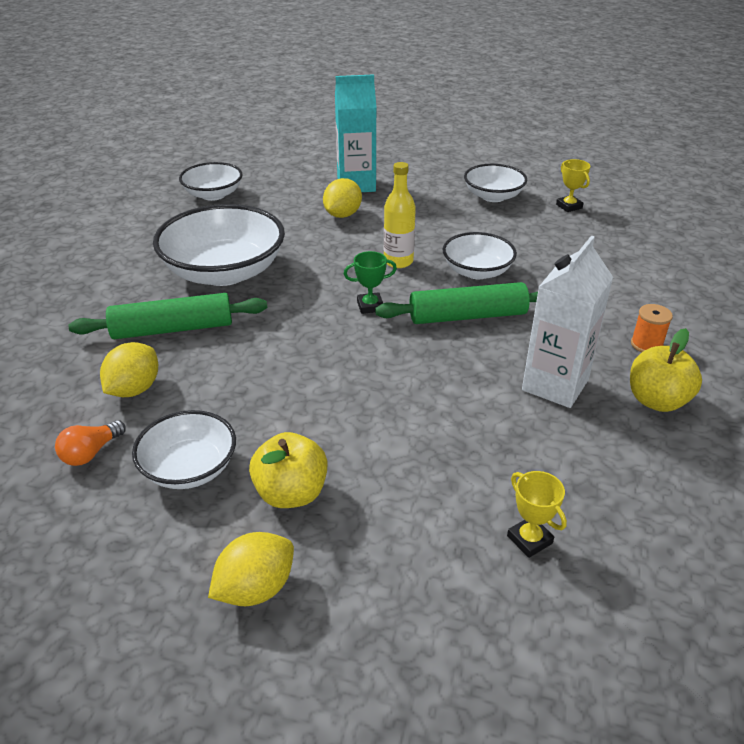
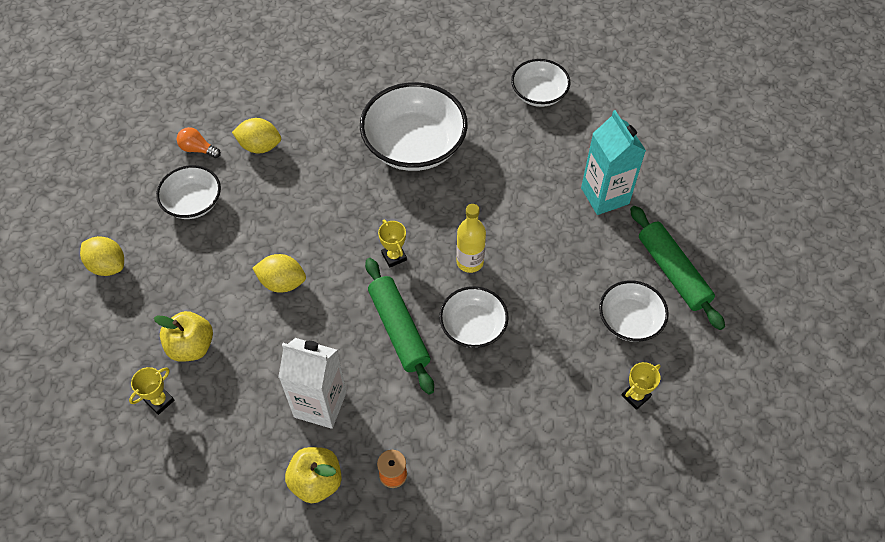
camera: 75 degrees right, 20 degrees up
(172, 329) = (330, 141): green rolling pin -> green rolling pin (672, 272)
(291, 493) = (180, 261): yellow apple -> yellow apple (191, 346)
(342, 215) = (539, 200): yellow lemon -> yellow lemon (282, 282)
(370, 306) = (394, 256): green trophy -> yellow trophy

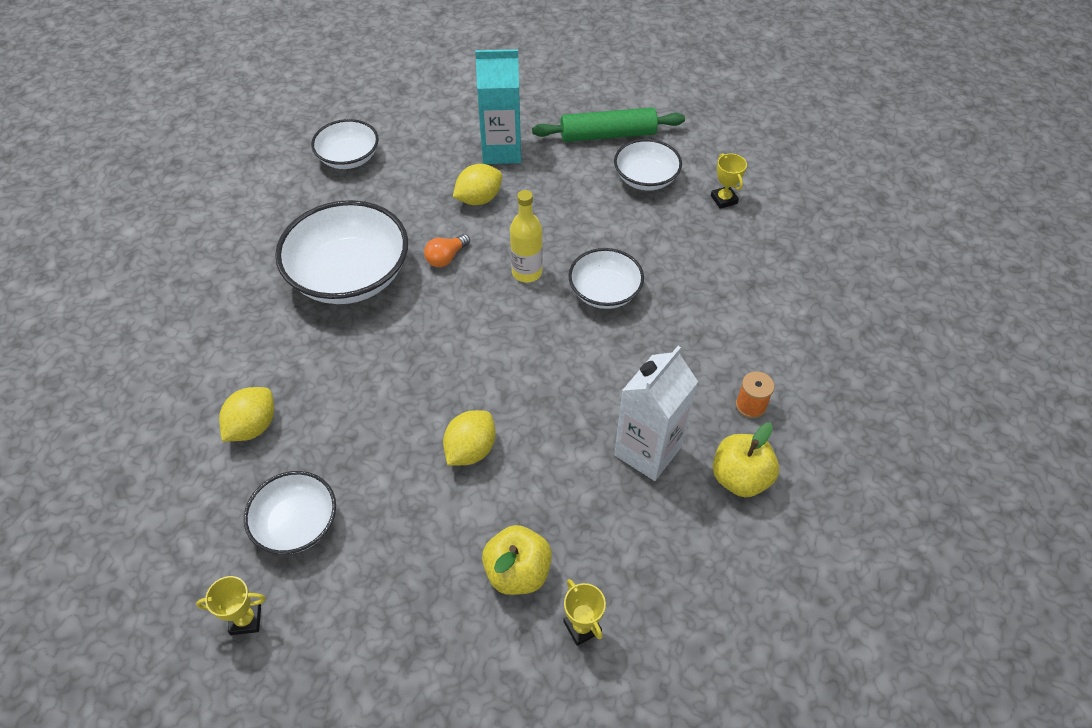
camera: 70 degrees left, 5 degrees down
(108, 265) = (342, 656): yellow lemon -> yellow lemon (479, 199)
(198, 149) = (211, 499): orange light bulb -> orange light bulb (446, 258)
(394, 256) = (488, 334): yellow trophy -> yellow trophy (246, 619)
(399, 329) = (582, 354): green rolling pin -> none

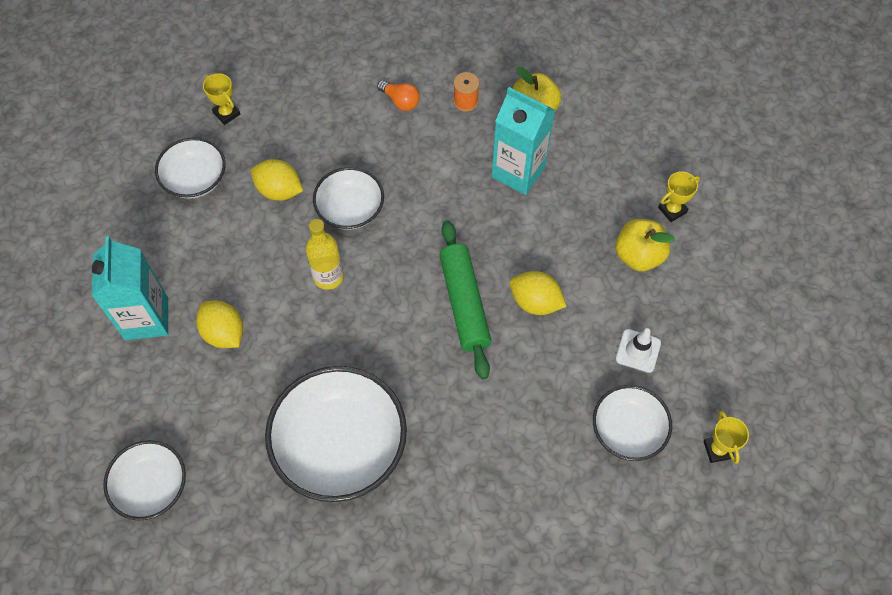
camera: 95 degrees left, 10 degrees up
(253, 426) = (536, 495): yellow lemon -> yellow lemon (279, 190)
(389, 550) = (638, 351): none -> white traffic cone
(446, 258) = (311, 353): orange light bulb -> orange light bulb (400, 101)
(608, 135) = (125, 215): green rolling pin -> green rolling pin (464, 303)
(647, 451) = (518, 172): white carton -> turquoise carton
(724, 199) = (226, 113): yellow trophy -> yellow trophy turned 75 degrees clockwise

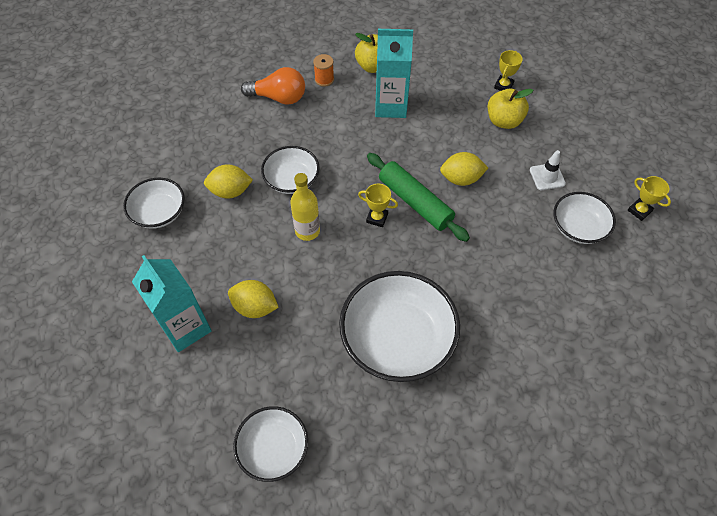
camera: 30 degrees left, 5 degrees down
(226, 113) = (154, 159): yellow trophy -> yellow trophy (377, 218)
(400, 101) = (279, 97): orange light bulb -> orange light bulb, size x1.67

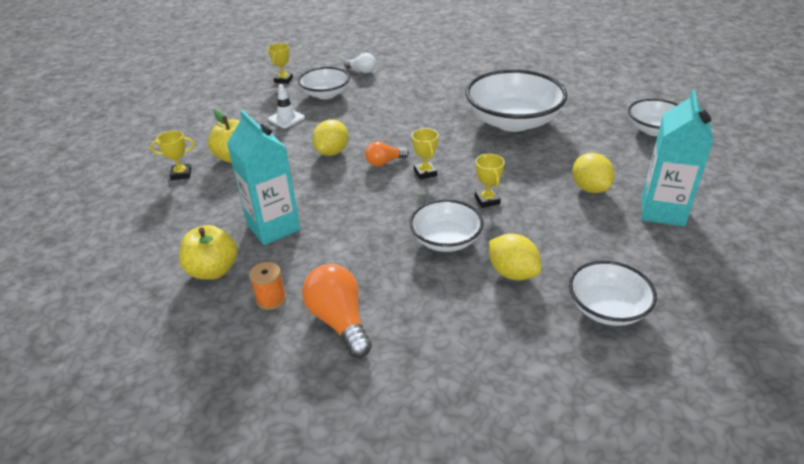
camera: 125 degrees left, 20 degrees down
(307, 231) = (487, 200): yellow bottle -> yellow trophy
(415, 202) = (384, 162): green rolling pin -> orange light bulb
(461, 179) = (332, 152): yellow lemon -> yellow lemon turned 60 degrees clockwise
(616, 286) = (362, 71): none -> white light bulb

